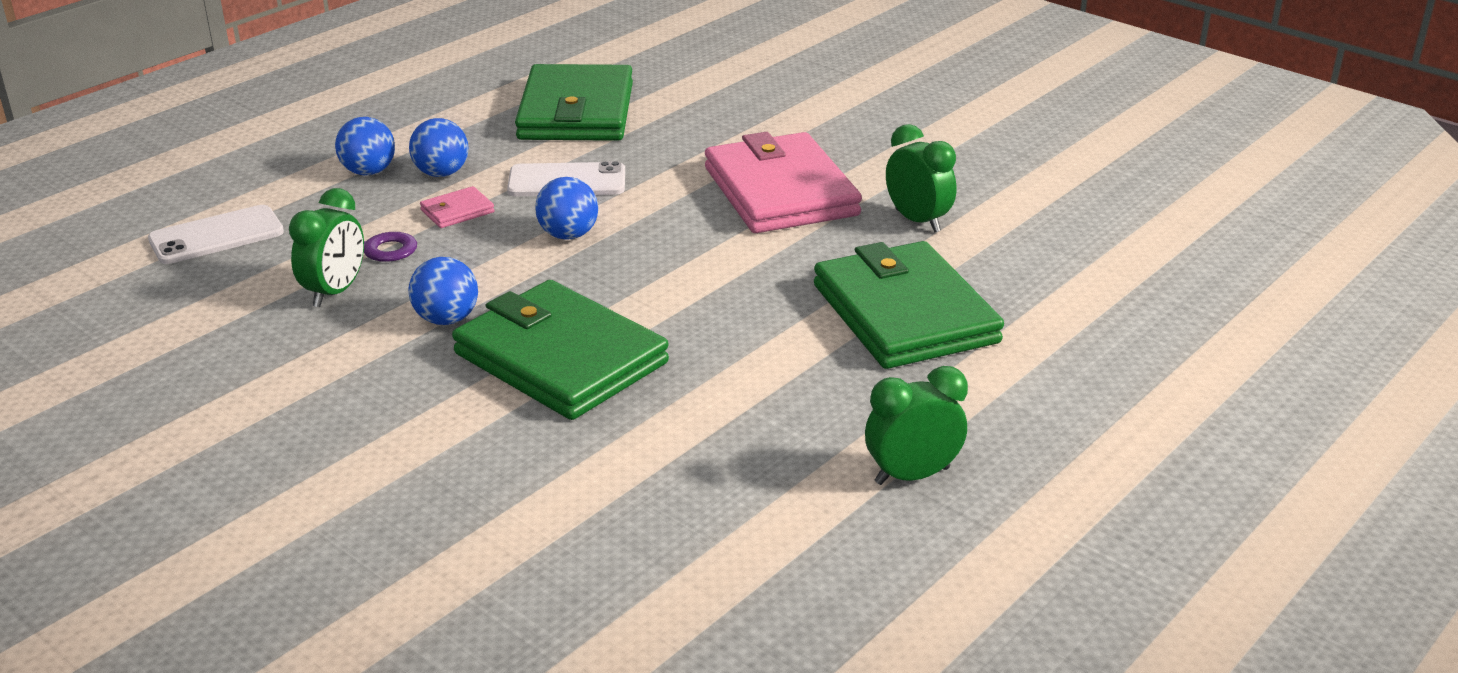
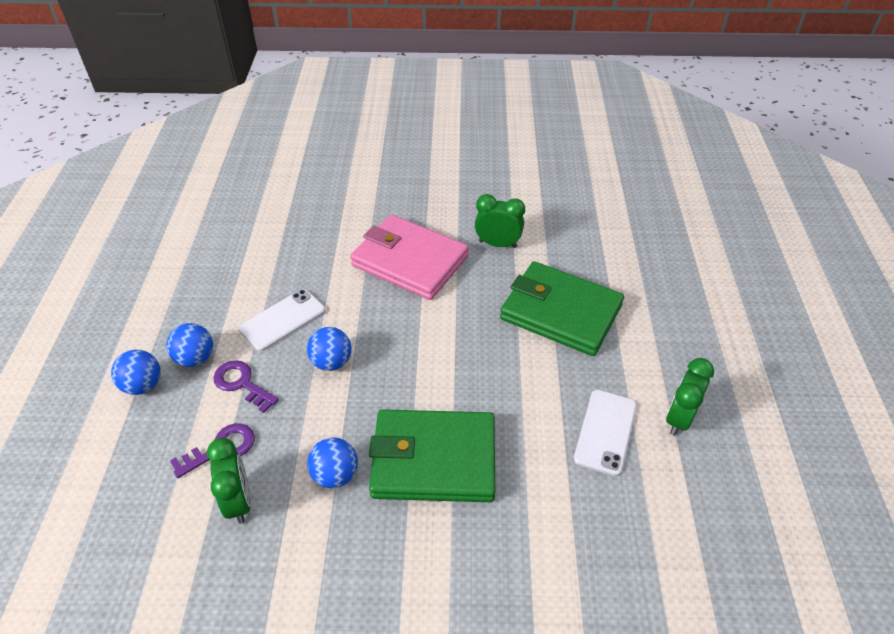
camera: 40 degrees left, 15 degrees up
(216, 236) = (94, 508): white phone -> white phone (605, 432)
(457, 211) = (242, 383): pink wallet -> purple key
(576, 111) = (226, 261): green wallet -> none

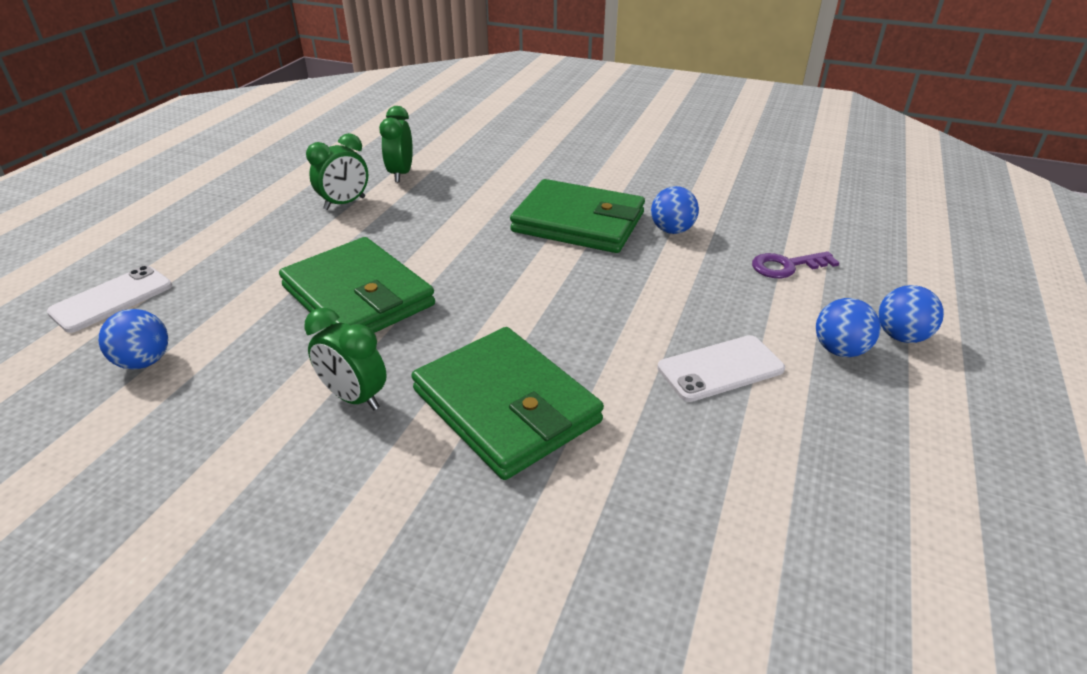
camera: 160 degrees left, 10 degrees down
(239, 501) = (763, 232): green clock -> green clock (401, 174)
(242, 383) = (771, 312): purple key -> none
(331, 362) = (659, 309): blue ball -> blue ball (144, 362)
(410, 261) = (506, 406): pink wallet -> green wallet
(605, 432) = (415, 208): white phone -> white phone (112, 299)

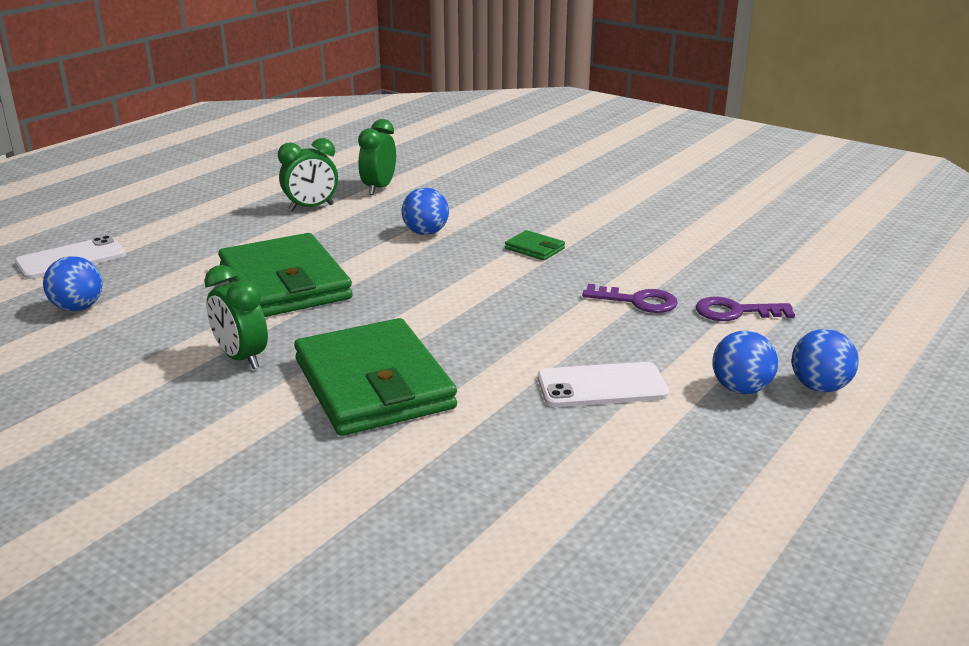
camera: 15 degrees right, 10 degrees down
(578, 222) = (535, 248): green wallet -> green wallet, size x0.40
(672, 230) = (630, 266): blue ball -> blue ball (425, 233)
(699, 267) = (637, 301): none -> purple key

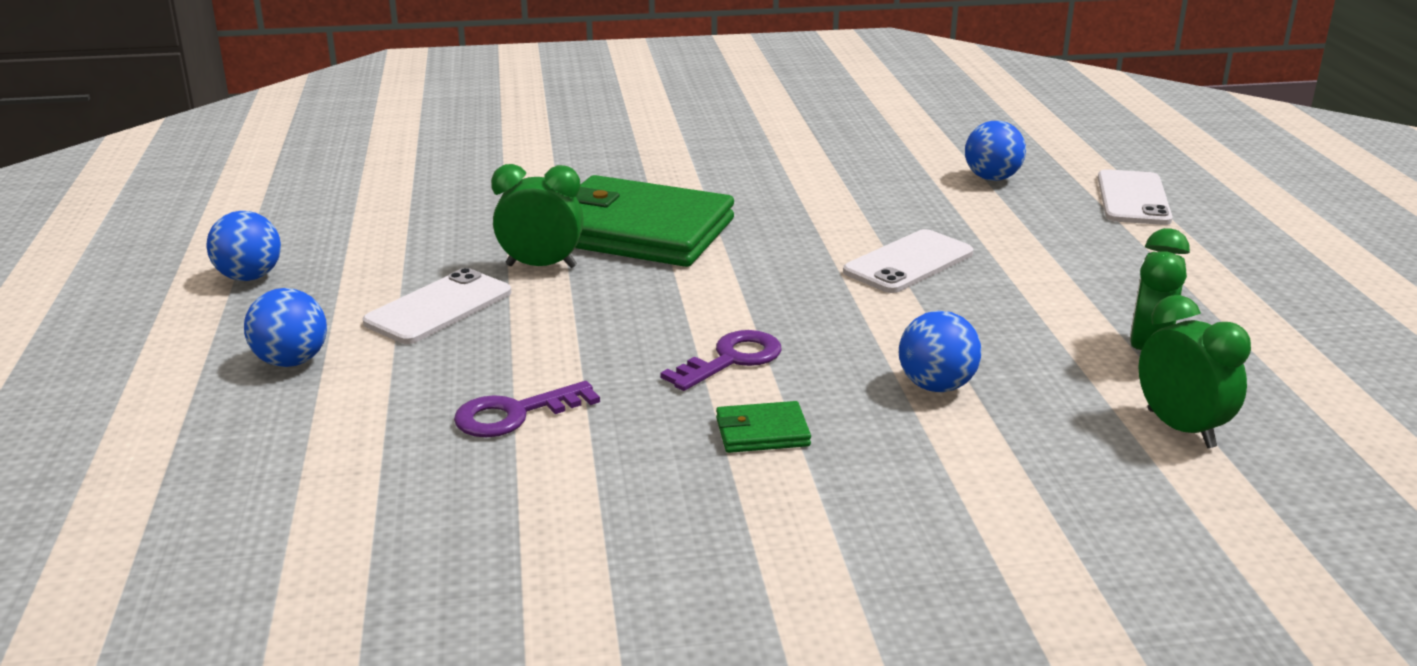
camera: 135 degrees right, 0 degrees up
(241, 358) = (777, 204): green clock -> green clock (541, 266)
(285, 283) = (909, 262): green wallet -> white phone
(735, 312) = (371, 458): purple key -> purple key (731, 360)
(819, 387) = (200, 400): blue ball -> blue ball (249, 277)

